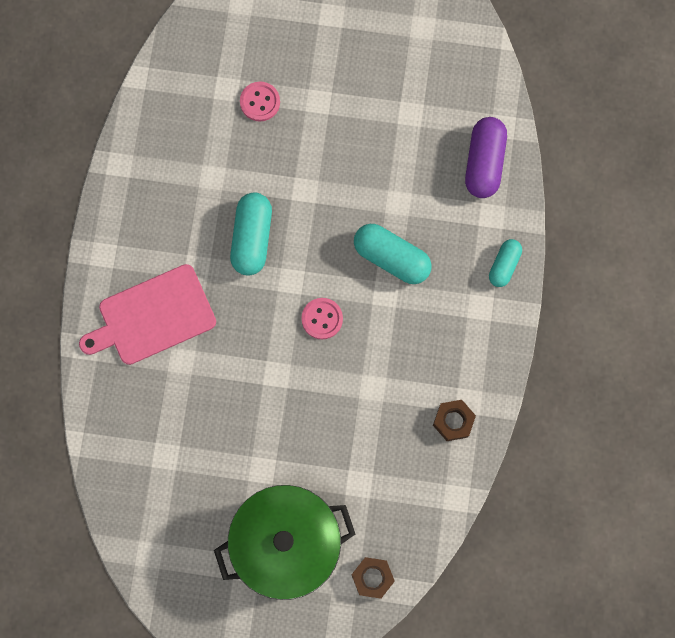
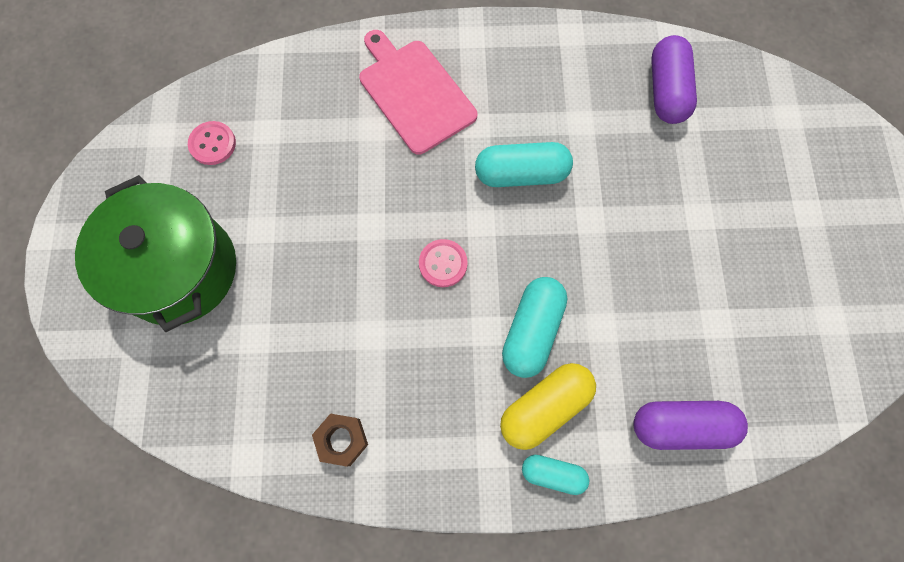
camera: 80 degrees right, 5 degrees down
(196, 96) = (666, 91): none -> purple capsule
(260, 102) = (680, 155): pink button -> pink button (213, 144)
(372, 577) = (144, 372): brown nut -> none
(454, 260) = (545, 407): none -> yellow capsule

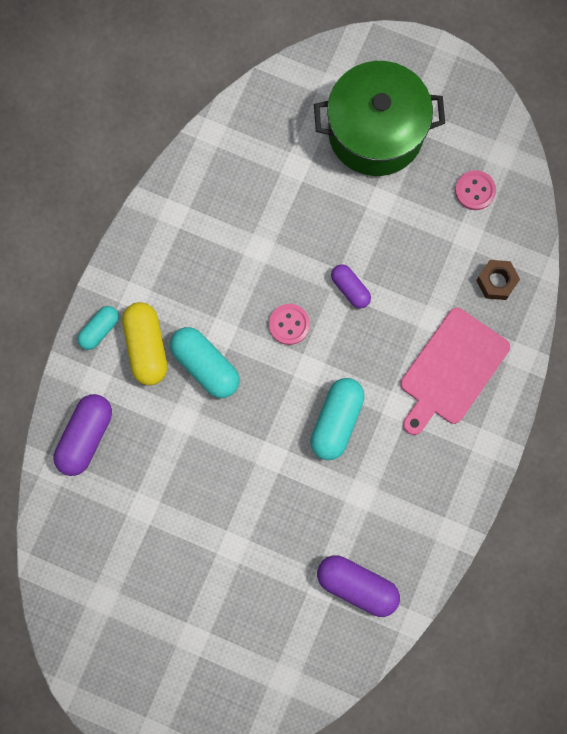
camera: 115 degrees right, 5 degrees up
(342, 440) = (193, 199): brown nut -> brown nut (496, 282)
(374, 219) = (350, 289): none -> purple capsule
(415, 93) = (451, 369): pink cutting board -> pink cutting board turned 135 degrees clockwise

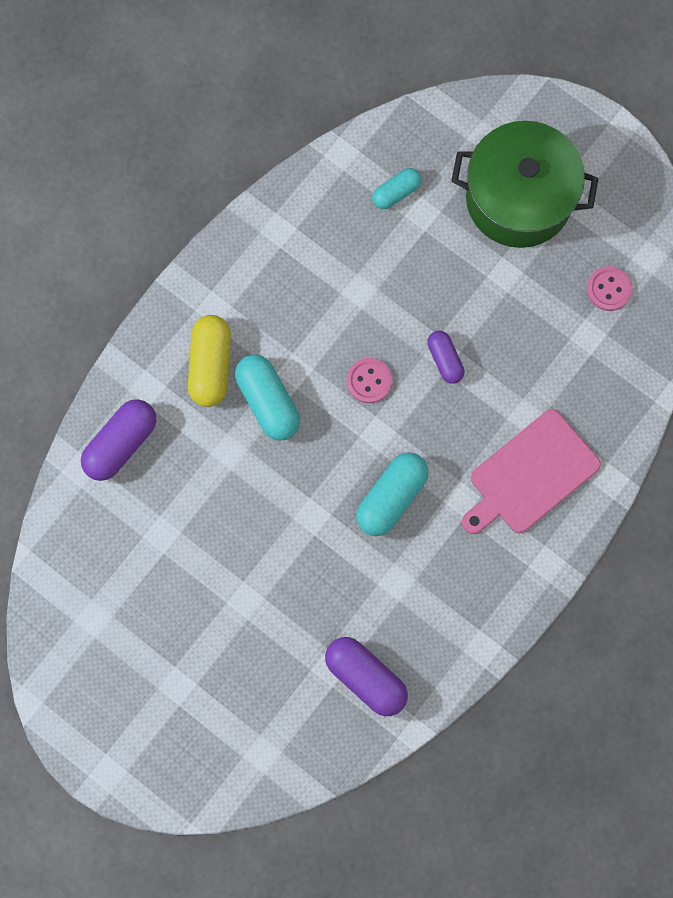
camera: 15 degrees right, 0 degrees up
(99, 330) = (166, 334): turquoise capsule -> turquoise capsule (396, 192)
(496, 282) = (605, 393): brown nut -> none

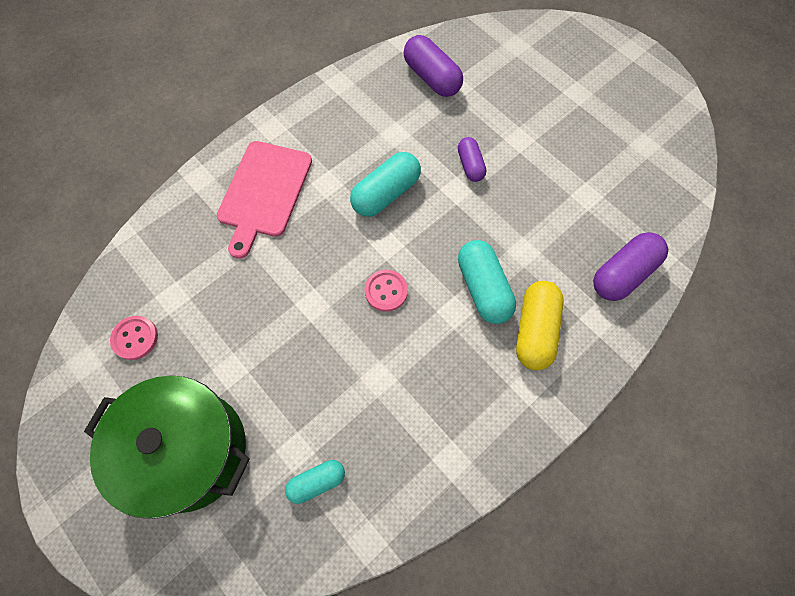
camera: 170 degrees left, 10 degrees down
(445, 360) = (311, 298): purple capsule -> purple capsule (470, 165)
(530, 474) = (264, 192): pink cutting board -> pink cutting board turned 135 degrees clockwise

